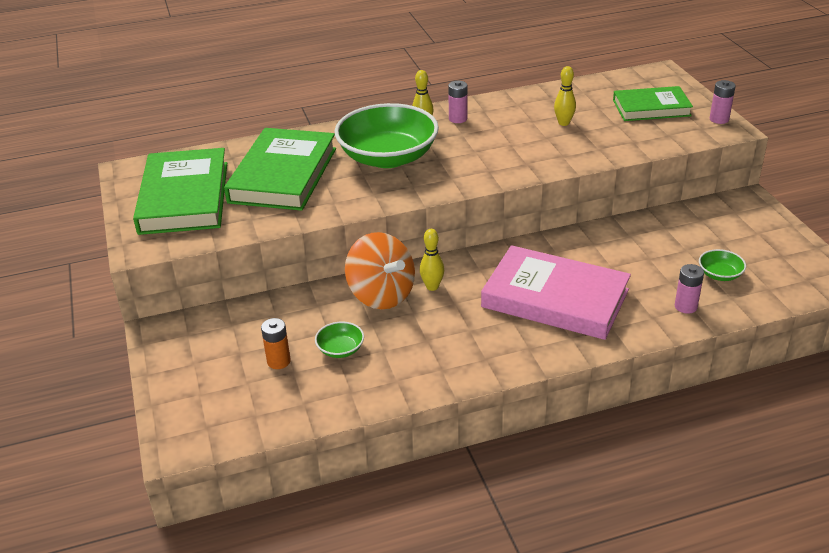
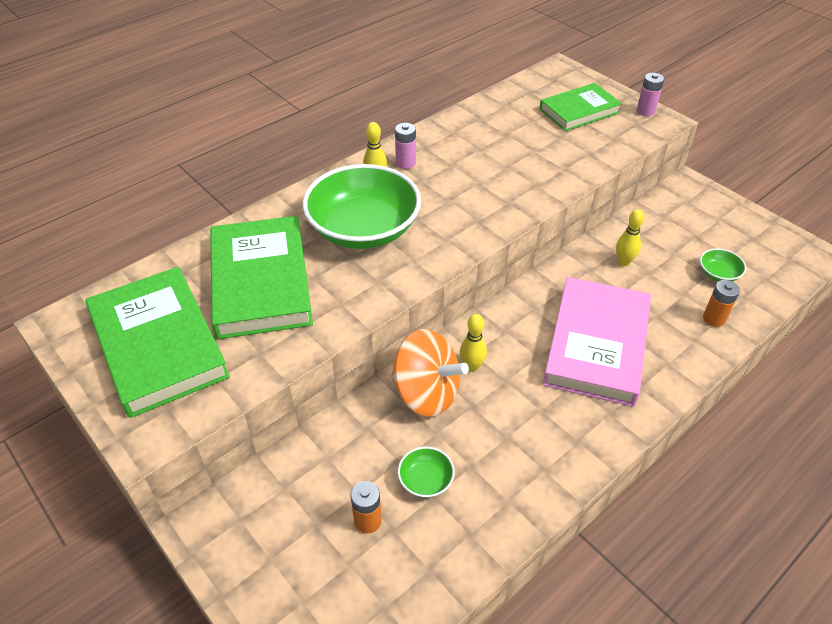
camera: 25 degrees left, 10 degrees up
(555, 298) = (596, 345): pink book -> pink book turned 75 degrees counterclockwise
(563, 123) = (512, 145): yellow bowling pin -> yellow bowling pin (623, 262)
(685, 306) = (714, 318): pink battery -> orange battery

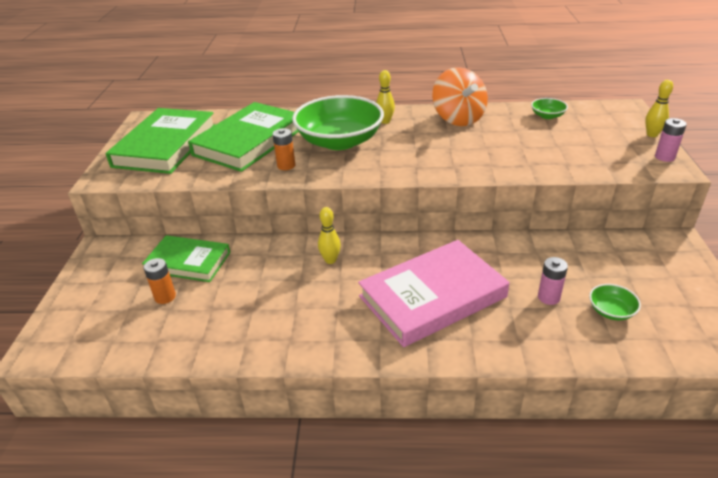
camera: 45 degrees right, 10 degrees down
(405, 163) = (418, 120): pink battery -> pink battery (548, 297)
(425, 480) = (219, 298): green bowl -> green bowl (547, 116)
(426, 393) = (284, 258): orange spinning top -> orange spinning top (458, 118)
(579, 111) = (600, 137): green book -> green book (188, 262)
(623, 262) = (532, 261): yellow bowling pin -> yellow bowling pin (652, 135)
(714, 318) = (558, 336): orange battery -> orange battery (286, 165)

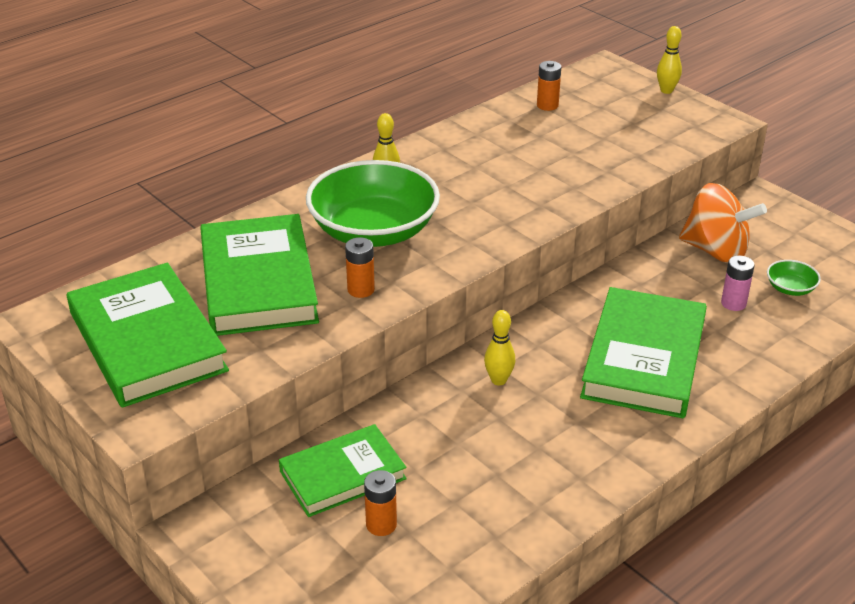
camera: 45 degrees left, 0 degrees up
(432, 296) = (643, 359): pink book -> green book
(458, 118) = (462, 146): orange spinning top -> orange spinning top (716, 251)
(547, 116) = (547, 105): green bowl -> orange battery
(664, 157) = (705, 112): pink battery -> none

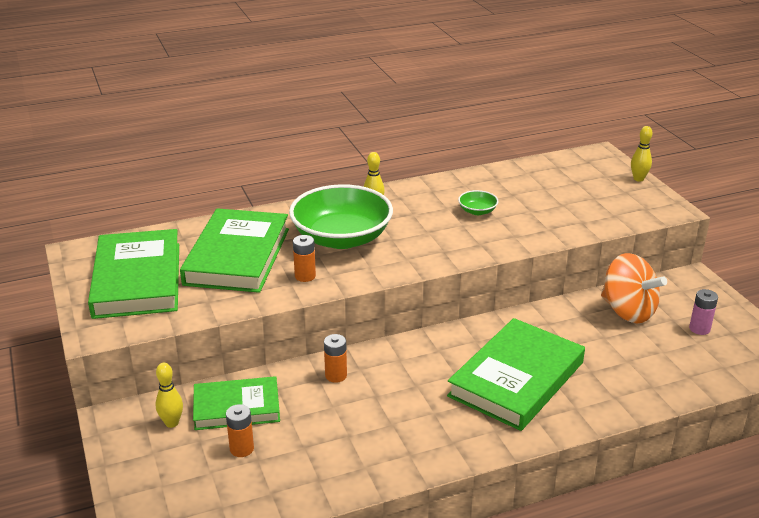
camera: 20 degrees right, 5 degrees down
(498, 380) = (392, 368): yellow bowling pin -> yellow bowling pin (172, 423)
(547, 105) = (533, 174): orange battery -> orange battery (336, 375)
(733, 303) = (618, 354): pink battery -> pink battery (699, 329)
(790, 288) = (675, 353): green bowl -> green bowl (477, 211)

